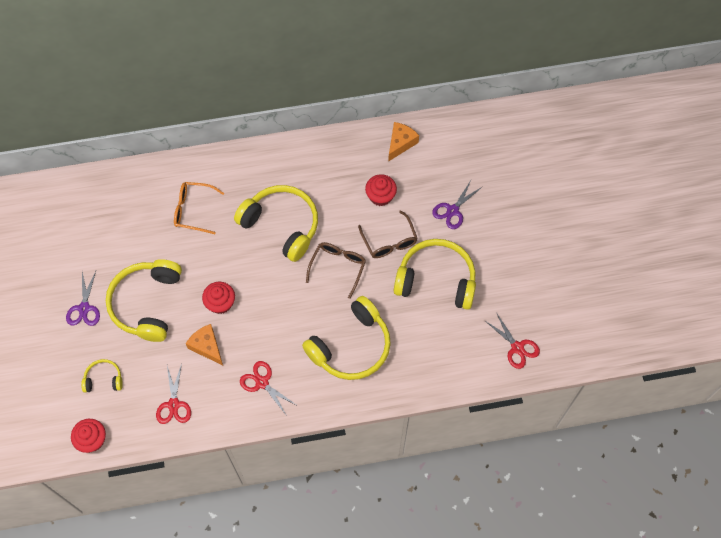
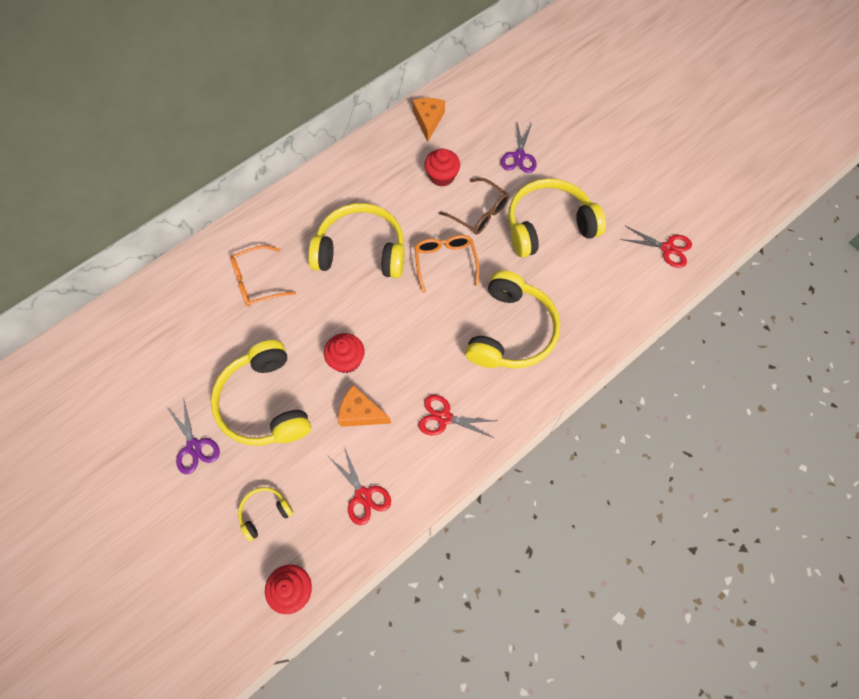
camera: 30 degrees left, 0 degrees up
(338, 267) = (445, 262): brown glasses -> orange glasses

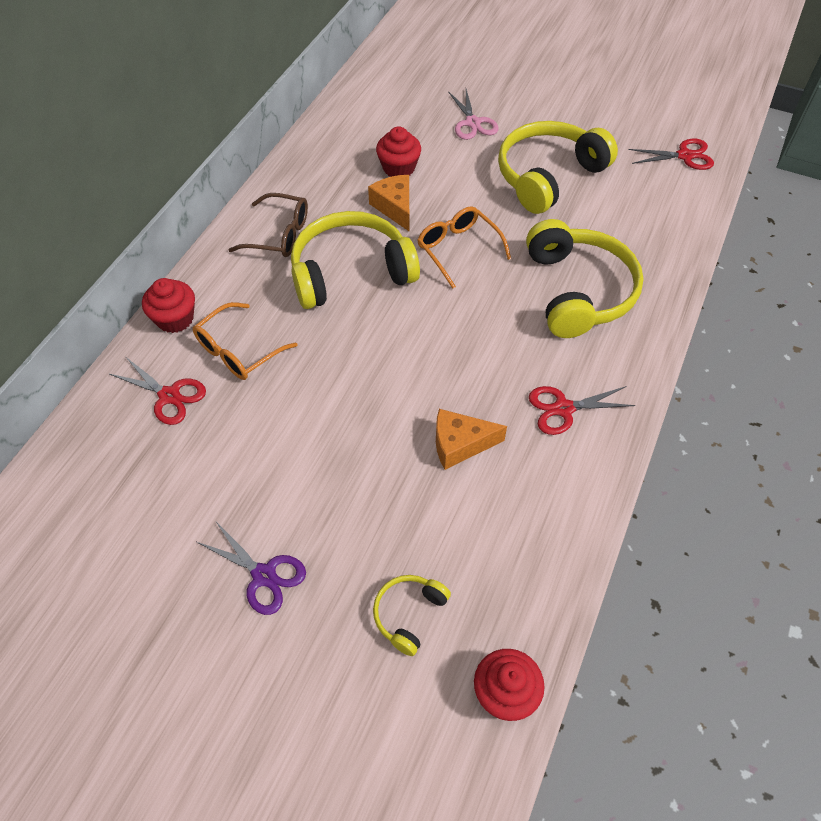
camera: 25 degrees left, 10 degrees down
(264, 403) = (330, 483): yellow headphones -> none
(346, 360) = (405, 393): red cupcake -> red cupcake (175, 319)
(363, 495) = (523, 536): red scissors -> red scissors (169, 396)
(428, 121) = (348, 121): orange cheese -> orange cheese (395, 207)
(479, 213) = (465, 189): brown glasses -> brown glasses (279, 235)
(519, 156) = (472, 123): purple scissors -> pink scissors

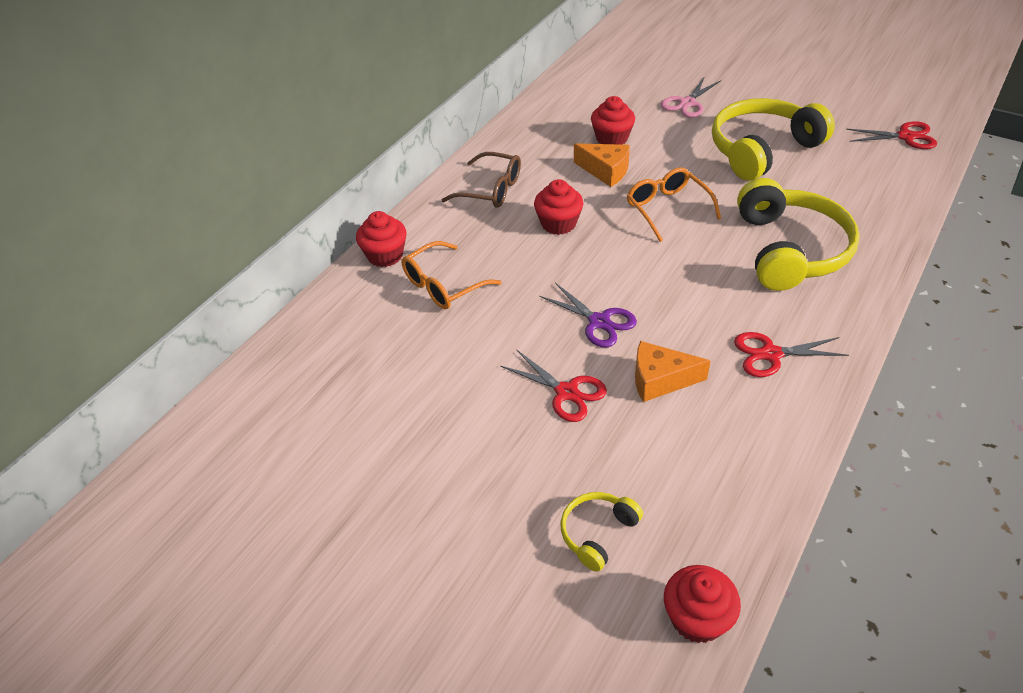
camera: 10 degrees right, 10 degrees down
(169, 396) = (373, 320): red scissors -> red scissors (566, 392)
(264, 575) = (451, 485): purple scissors -> purple scissors (599, 322)
(351, 272) = (558, 224): yellow headphones -> red cupcake
(395, 207) = (606, 171): orange cheese -> orange cheese turned 135 degrees clockwise
(472, 123) = (687, 103): pink scissors -> pink scissors turned 45 degrees clockwise

